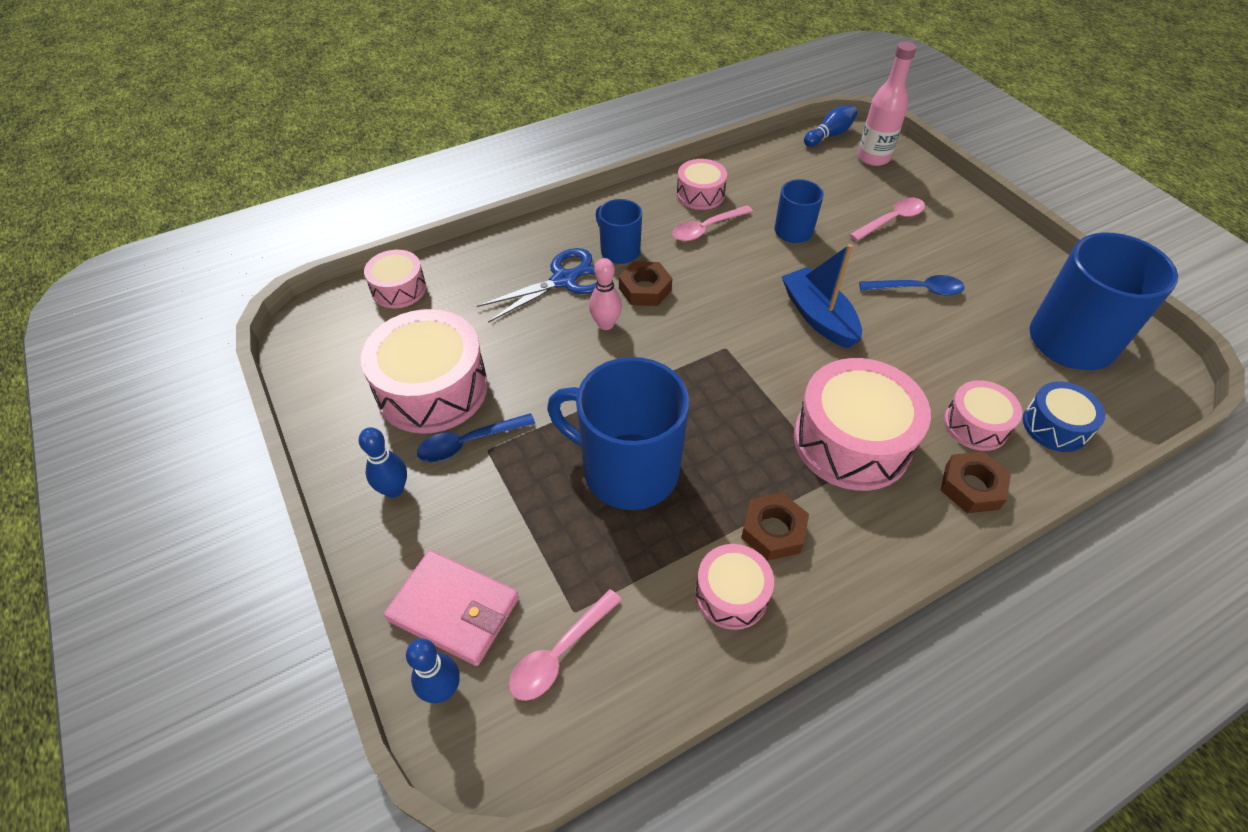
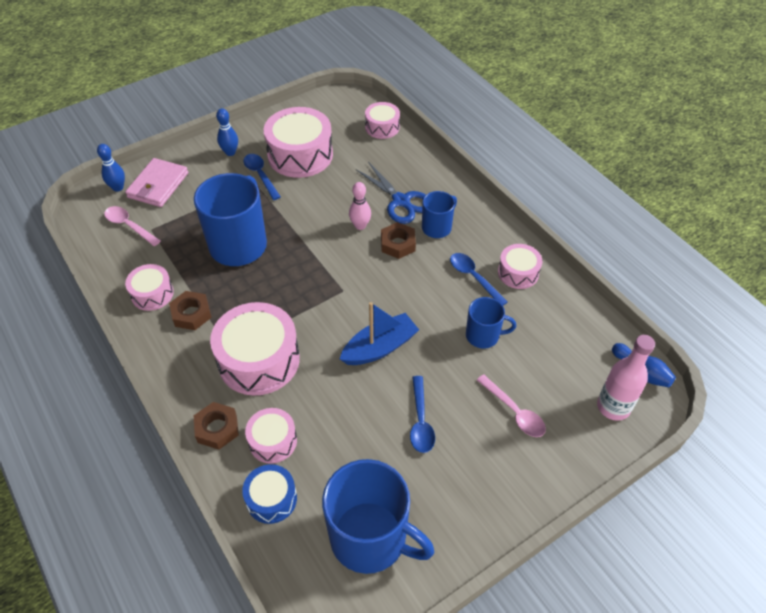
camera: 85 degrees right, 0 degrees up
(706, 229) = (474, 277): pink spoon -> blue spoon

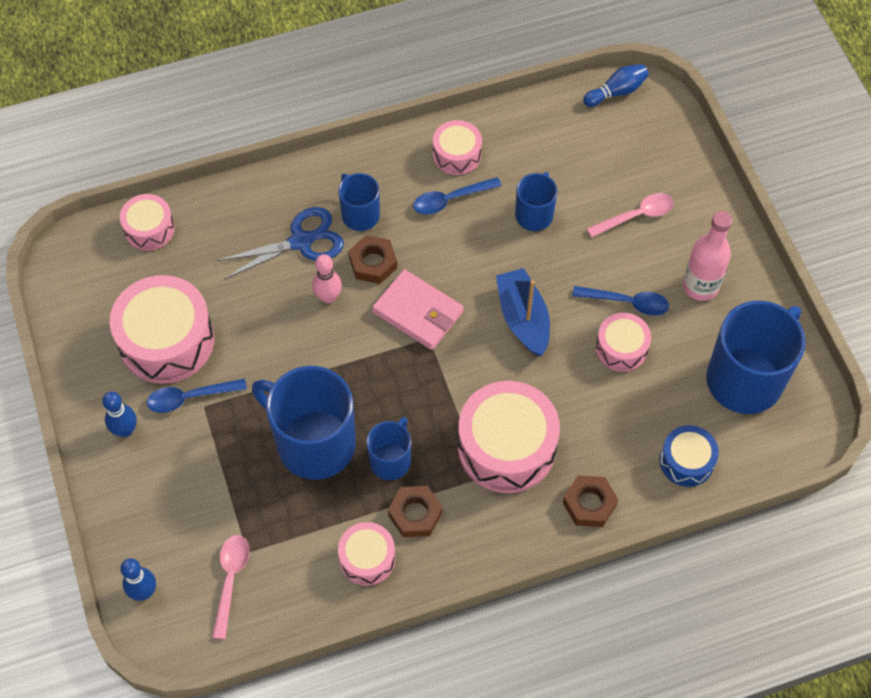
camera: 75 degrees left, 10 degrees up
(129, 226) = (230, 580): pink spoon -> pink spoon turned 135 degrees clockwise
(158, 185) = (160, 535): pink wallet -> pink wallet (418, 312)
(234, 290) = (390, 460): none -> blue mug
(273, 441) = (618, 449): pink drum -> pink drum (621, 348)
(613, 407) = (650, 130): pink bottle -> pink bottle (700, 286)

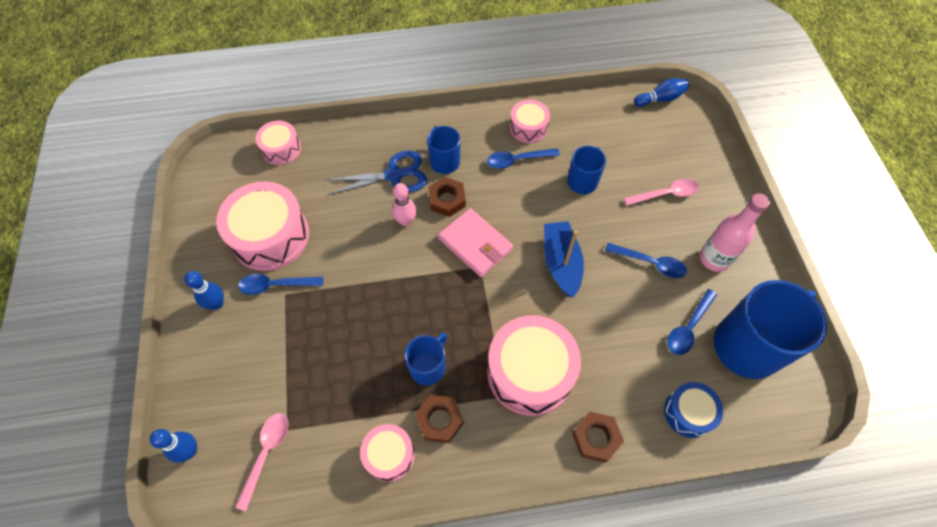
camera: 10 degrees right, 0 degrees up
(314, 443) = (367, 341): blue mug -> none
(621, 348) = (641, 301): pink drum -> none
(678, 369) = (688, 327): none -> blue spoon

